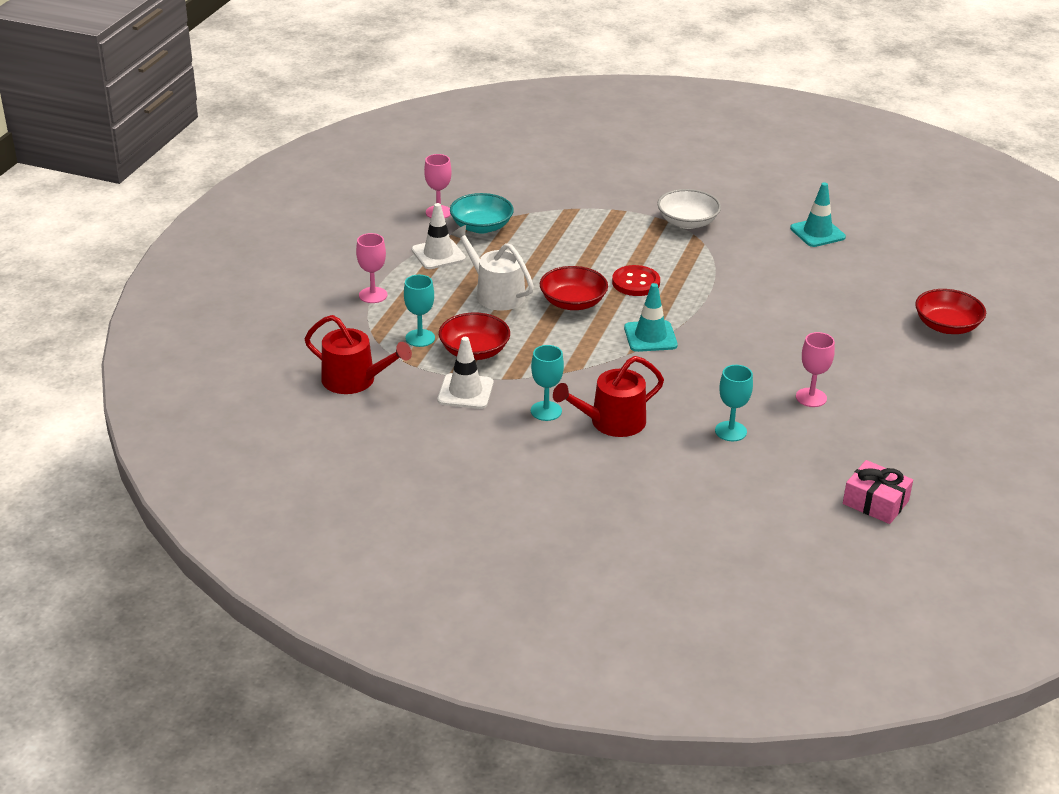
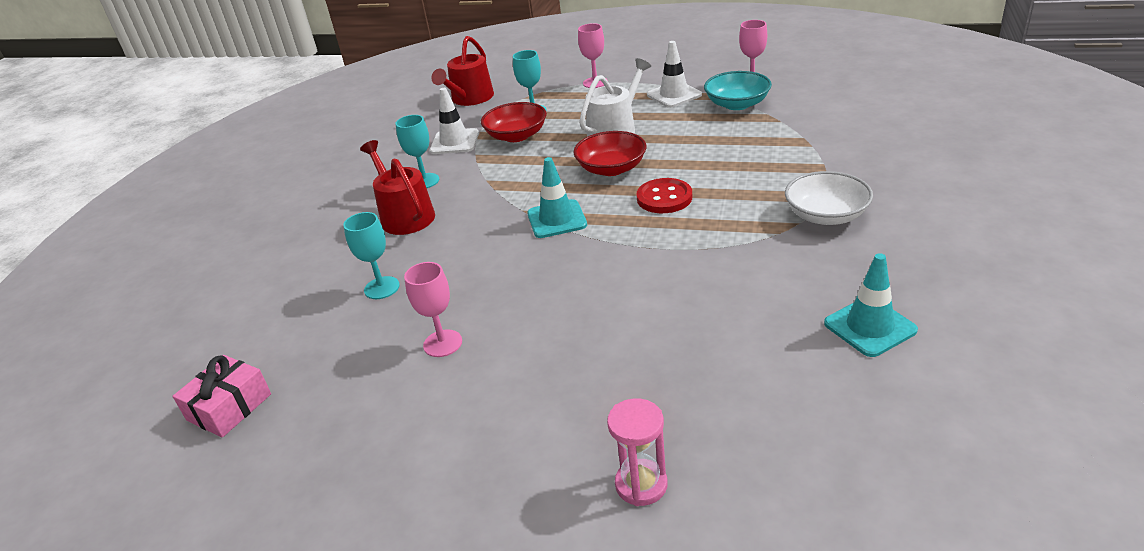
camera: 90 degrees right, 0 degrees up
(946, 326) = (641, 484): red bowl -> pink hourglass

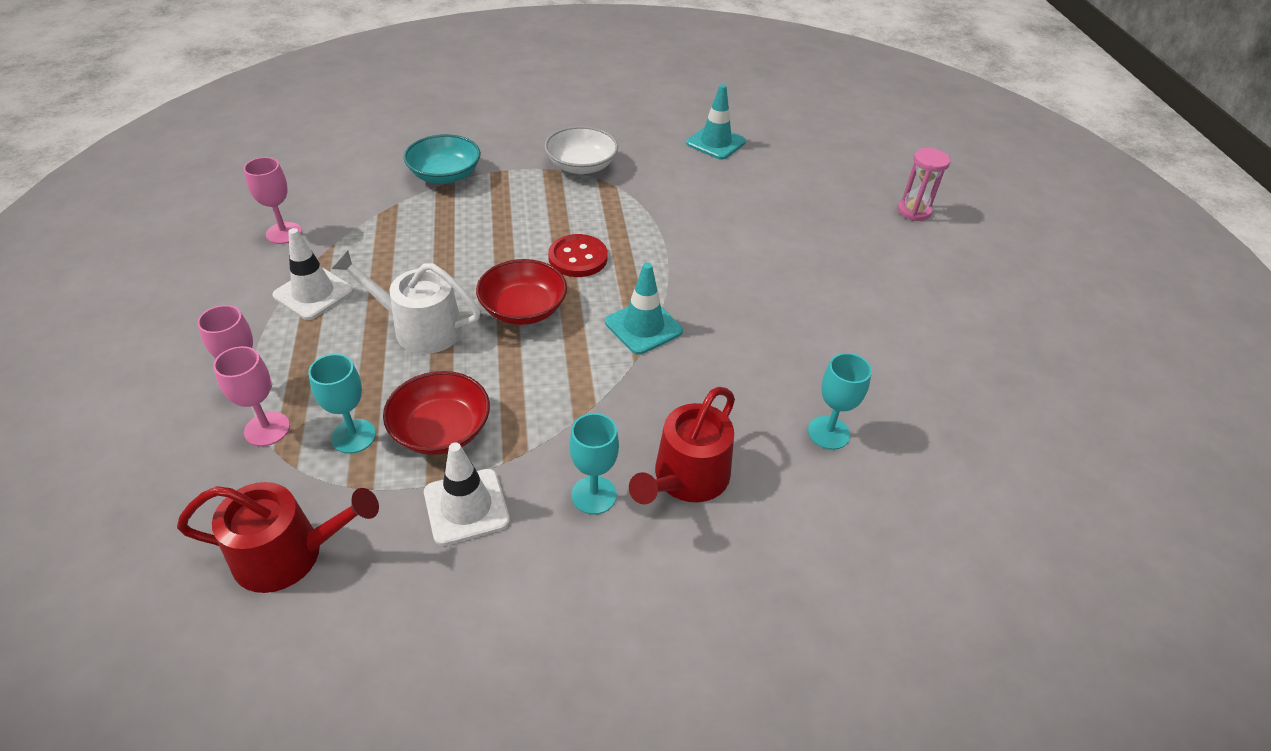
camera: 120 degrees left, 10 degrees up
(229, 407) = (1054, 474): pink gift -> none
(442, 343) = (870, 348): pink goblet -> pink goblet (267, 429)
(737, 104) = (350, 237): turquoise bowl -> turquoise bowl (445, 175)

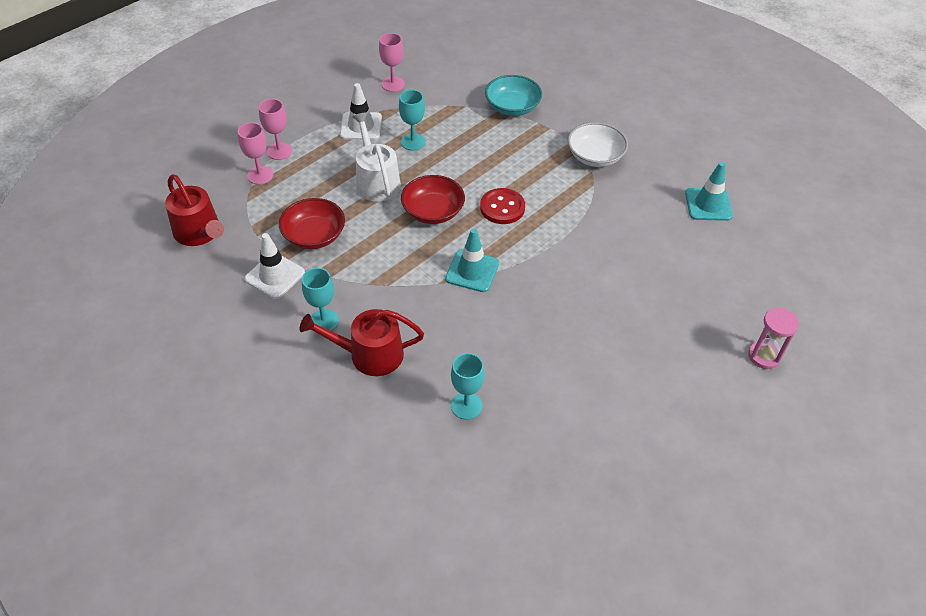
camera: 55 degrees right, 5 degrees up
(353, 436) = (282, 207): turquoise goblet -> turquoise goblet (413, 142)

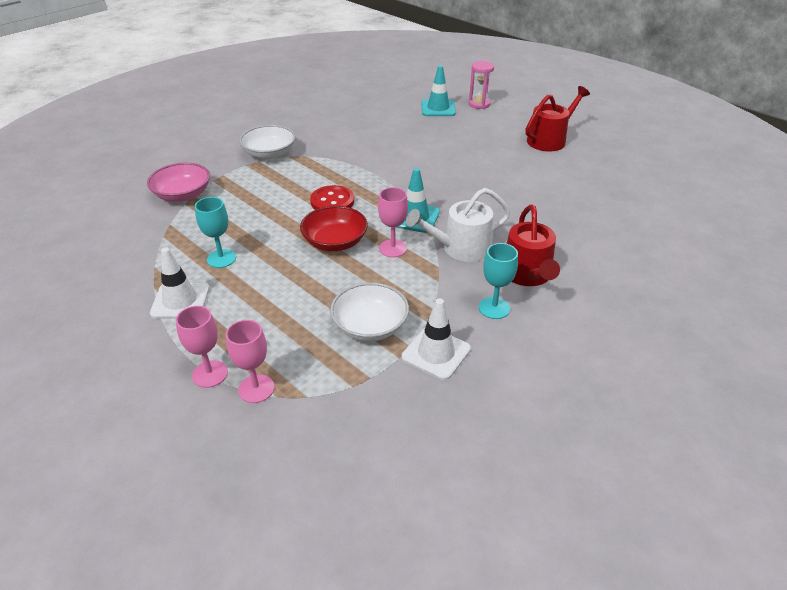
camera: 90 degrees left, 10 degrees down
(199, 232) = (365, 440): red watering can -> red watering can (549, 140)
(314, 235) = (370, 326): red bowl -> white bowl
(376, 181) = (283, 283): white watering can -> white watering can (461, 248)
(393, 84) = (105, 278): pink goblet -> pink goblet (393, 248)
(466, 406) = (564, 219): turquoise goblet -> none
(512, 107) = (183, 195): turquoise bowl -> pink bowl
(708, 204) = (335, 111): turquoise traffic cone -> turquoise traffic cone (438, 108)

